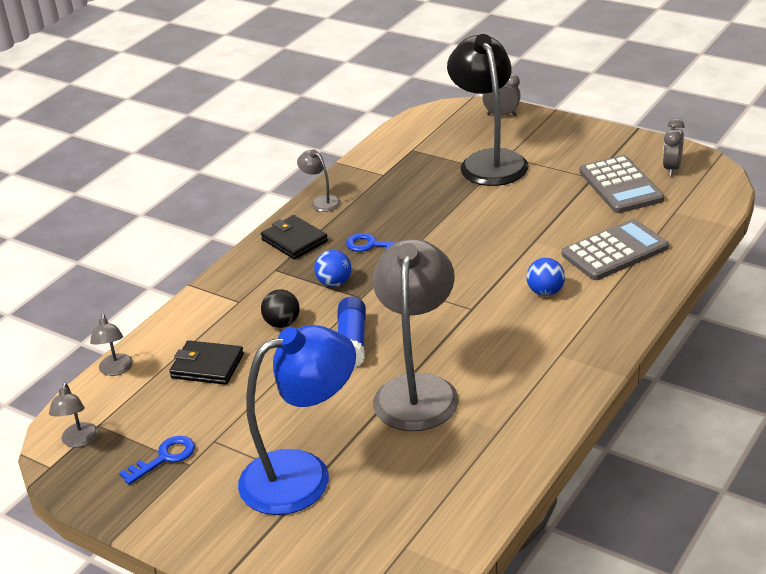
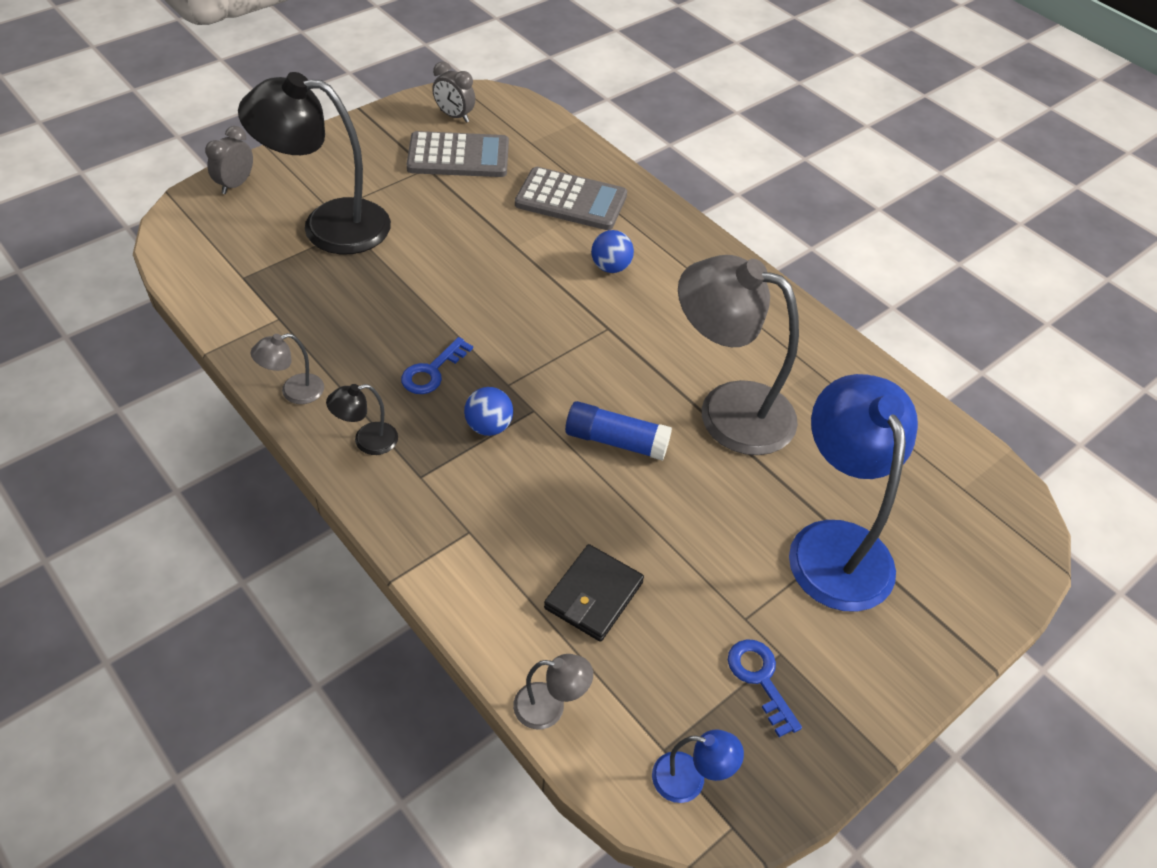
camera: 80 degrees left, 15 degrees up
(79, 441) = (689, 780): grey lamp -> blue lamp
(282, 323) = (544, 497): black ball -> none
(294, 240) = (367, 441): black wallet -> black lamp
(615, 251) = (571, 200): grey calculator -> grey calculator turned 120 degrees clockwise

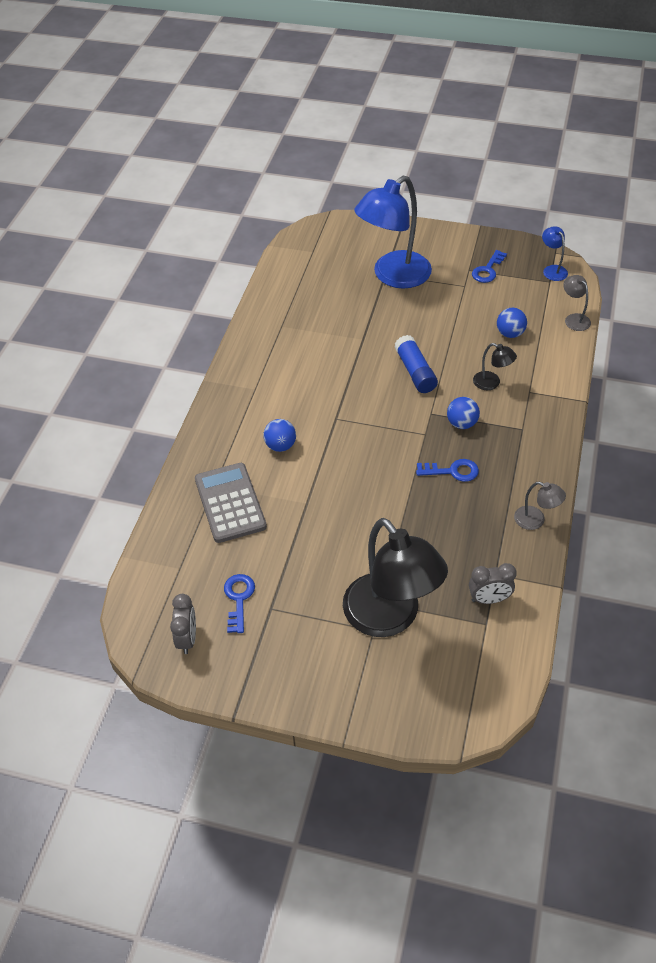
camera: 120 degrees left, 0 degrees up
(235, 184) = (407, 715): grey clock -> grey clock (489, 599)
(367, 441) = (528, 464): black lamp -> black lamp (492, 383)
(458, 156) = (238, 599): grey calculator -> blue key
(593, 595) = (510, 333): black wallet -> blue ball
(727, 410) = (347, 343): grey lamp -> none

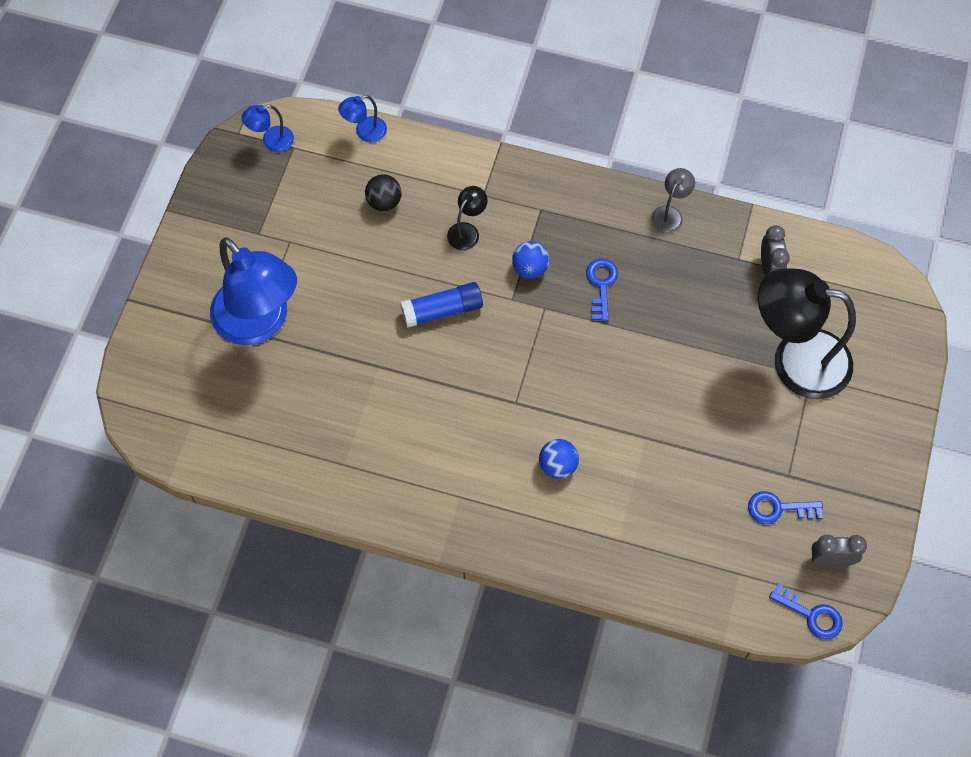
camera: 90 degrees left, 15 degrees up
(230, 503) = (645, 521): grey calculator -> none
(390, 617) = (795, 360): black lamp -> black lamp turned 135 degrees counterclockwise
(487, 270) = (262, 212): blue key -> blue key (811, 615)
(510, 333) = (384, 202): blue ball -> black ball
(574, 319) = (365, 132): grey lamp -> blue lamp

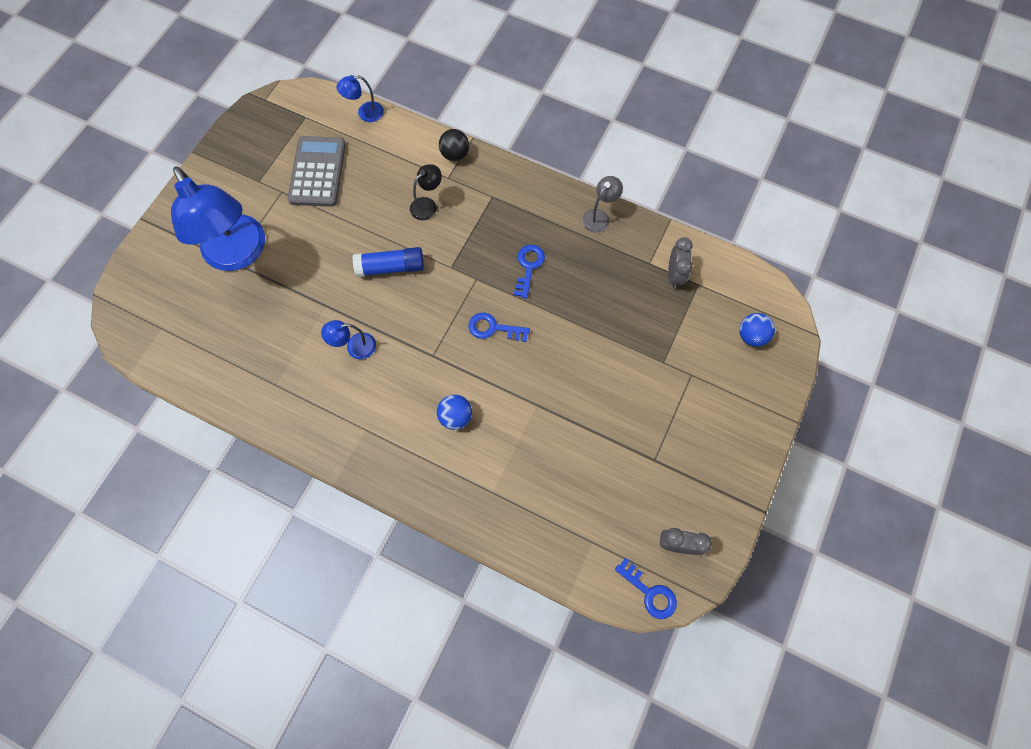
camera: 10 degrees right, 5 degrees up
(271, 141) = (289, 109): blue lamp -> blue lamp (355, 347)
(326, 212) = (318, 172): none -> grey calculator
(384, 202) = (366, 171): black ball -> black ball (455, 154)
(530, 268) = (472, 244): blue ball -> blue ball (751, 336)
(778, 508) = (639, 488): blue key -> blue key (493, 328)
(795, 360) = (681, 358): black lamp -> none

